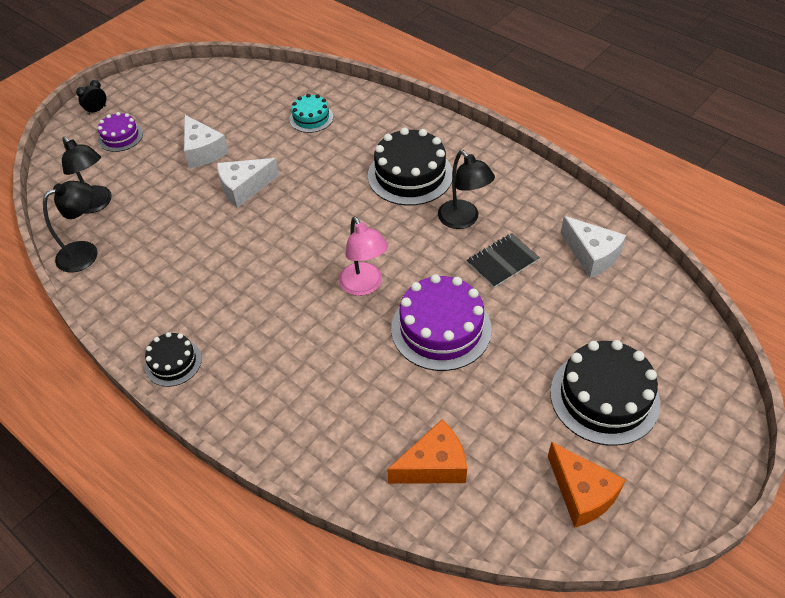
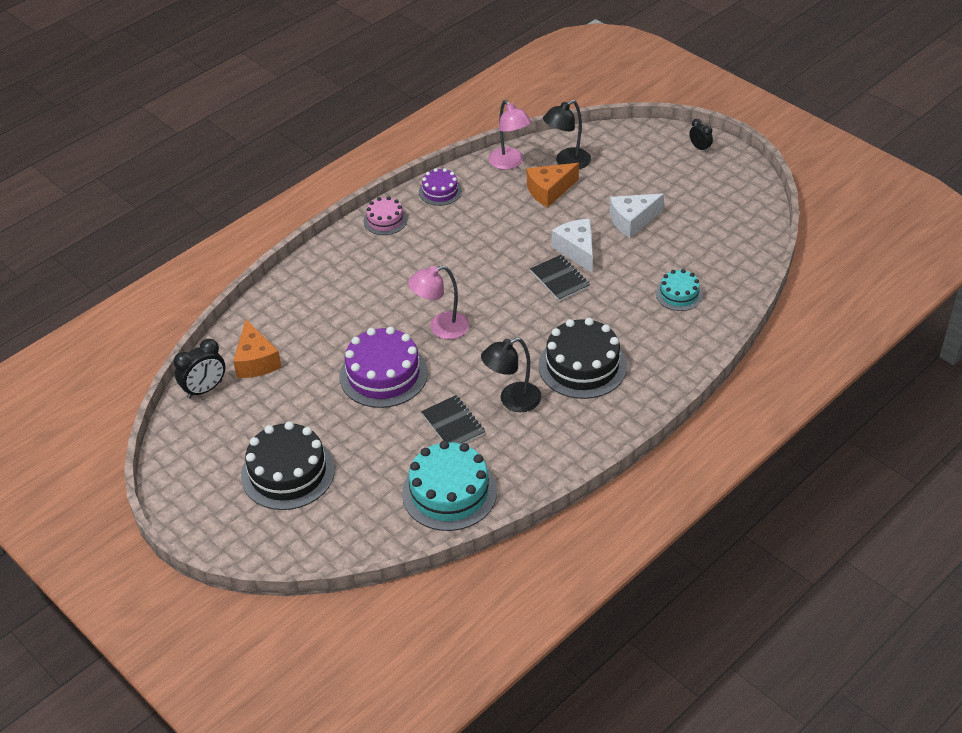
camera: 95 degrees right, 5 degrees down
(85, 252) = (510, 163): black lamp -> pink lamp
(120, 136) = (658, 167): purple cake -> purple cake (440, 191)
(173, 362) = (385, 220): black cake -> pink cake
(288, 198) = (560, 279): none -> black notebook
(492, 518) = (205, 389): none -> black clock
(582, 493) = (207, 443): orange cheese -> orange cheese (549, 191)
(591, 255) = (449, 492): white cheese -> turquoise cake

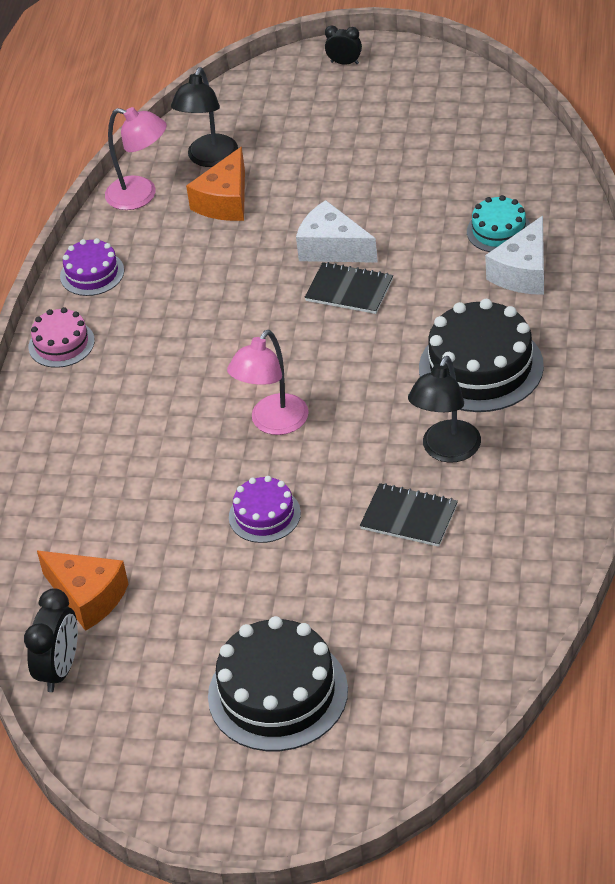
camera: 35 degrees left, 0 degrees up
(383, 374) = (264, 515): purple cake -> purple cake, size x0.55
(449, 492) = (490, 591): turquoise cake -> none
(632, 221) = (359, 182): white cheese -> white cheese (523, 272)

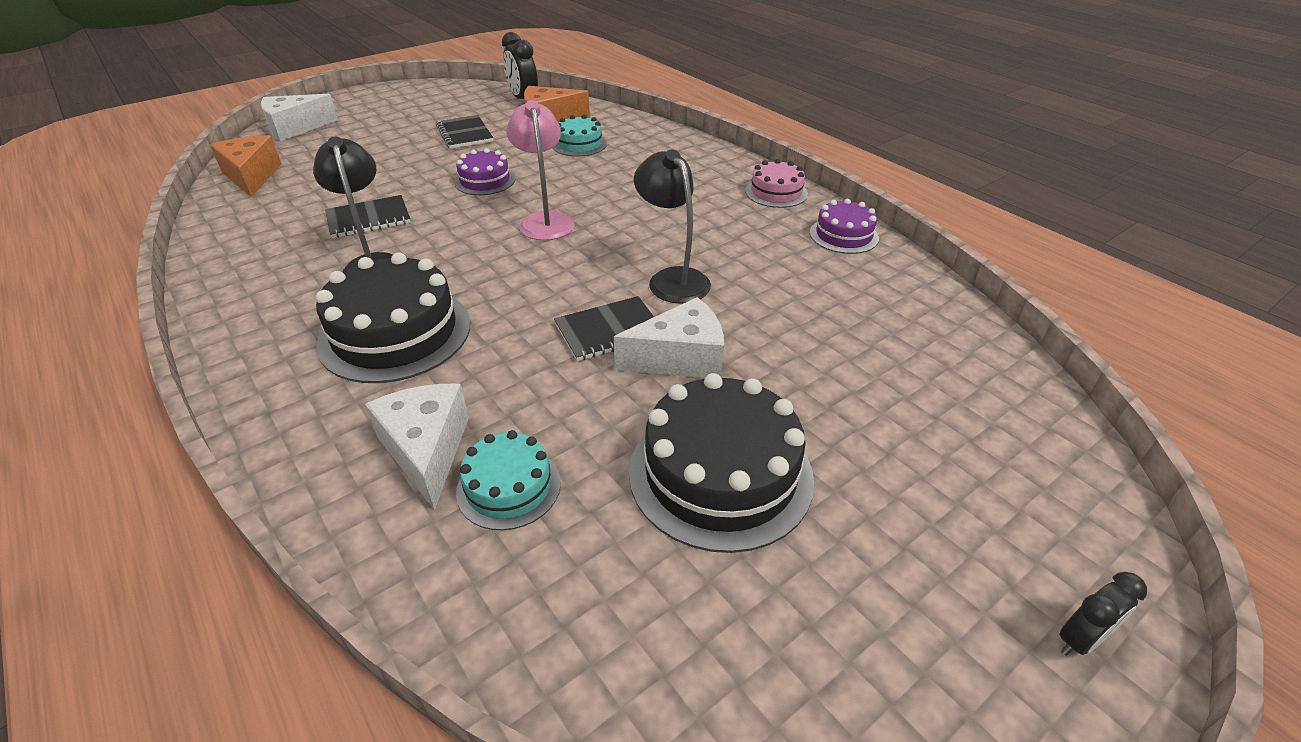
camera: 130 degrees right, 5 degrees down
(117, 523) = (579, 144): none -> turquoise cake
(141, 196) = (931, 305): pink lamp -> none
(200, 624) = (464, 134): none -> black notebook
(209, 158) = (949, 374): black lamp -> black lamp (672, 279)
(225, 201) = (854, 342): orange cheese -> orange cheese (251, 176)
(278, 693) = (381, 131): black cake -> black cake (720, 474)
(364, 771) = (295, 128): none -> white cheese

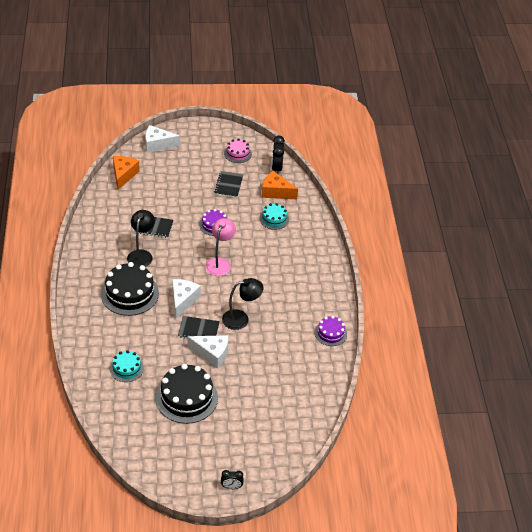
camera: 30 degrees right, 5 degrees up
(426, 450) = (112, 344): white cheese -> white cheese (183, 300)
(672, 279) = (241, 319): black lamp -> black lamp turned 75 degrees clockwise
(776, 192) = (330, 295): pink cake -> pink cake (237, 153)

